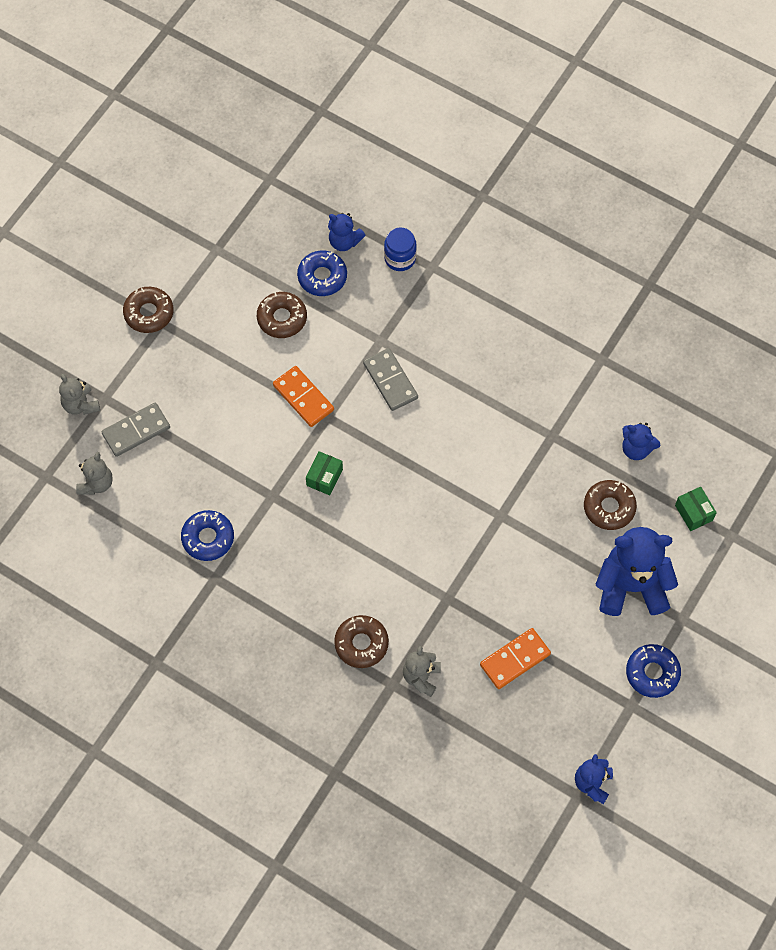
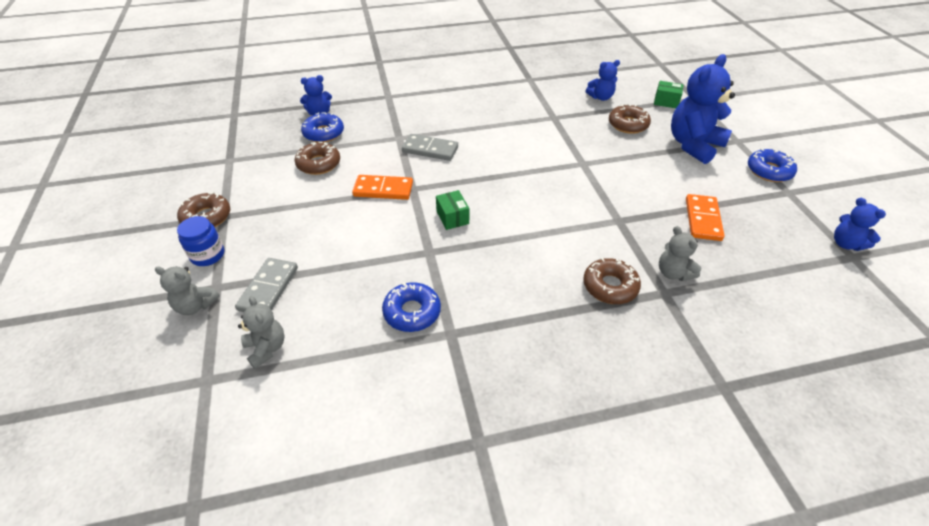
camera: 45 degrees left, 20 degrees down
(400, 258) = (364, 102): blue jar -> blue jar (207, 255)

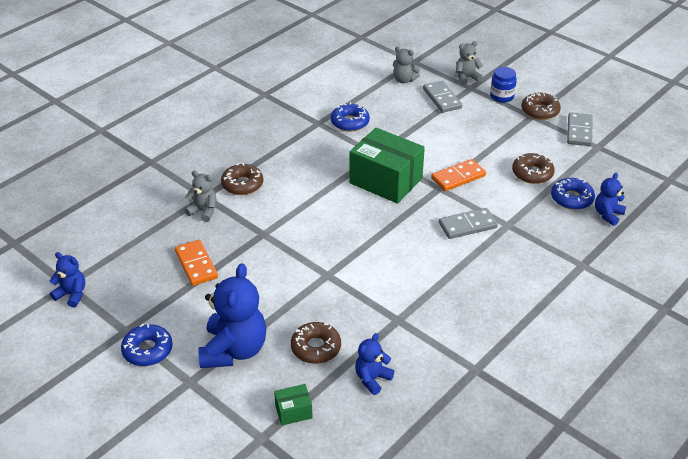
camera: 145 degrees right, 5 degrees down
(216, 179) = (579, 131): none -> grey domino
(452, 217) = (385, 181): green box -> green box, size x2.28

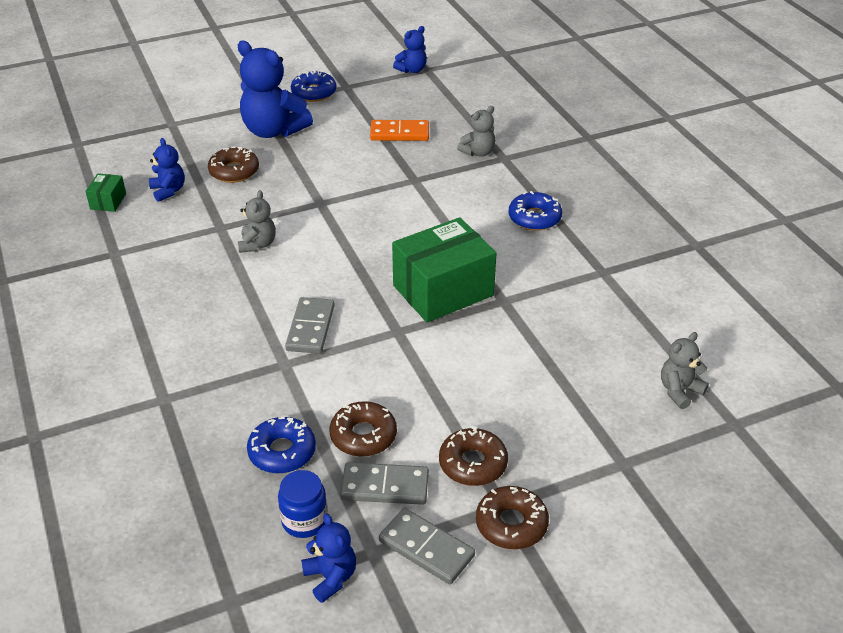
camera: 115 degrees right, 0 degrees up
(242, 184) = (508, 185): brown donut -> brown donut (473, 463)
(293, 411) = (179, 143): green box -> green box (108, 201)
(350, 122) = (589, 299): blue donut -> blue donut (534, 218)
(442, 98) = (606, 415): grey domino -> grey domino (385, 486)
(458, 177) = (407, 356): orange domino -> none
(466, 78) = (656, 471): grey teddy bear -> grey teddy bear (257, 244)
(502, 96) = (578, 492): blue jar -> blue jar (304, 520)
(607, 215) = (222, 474): blue teddy bear -> blue teddy bear (330, 577)

